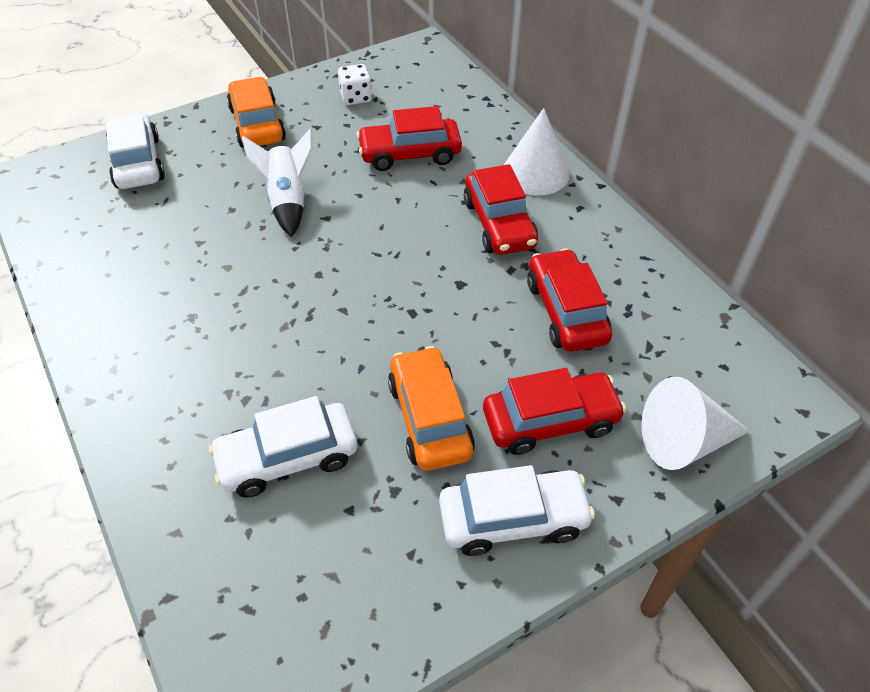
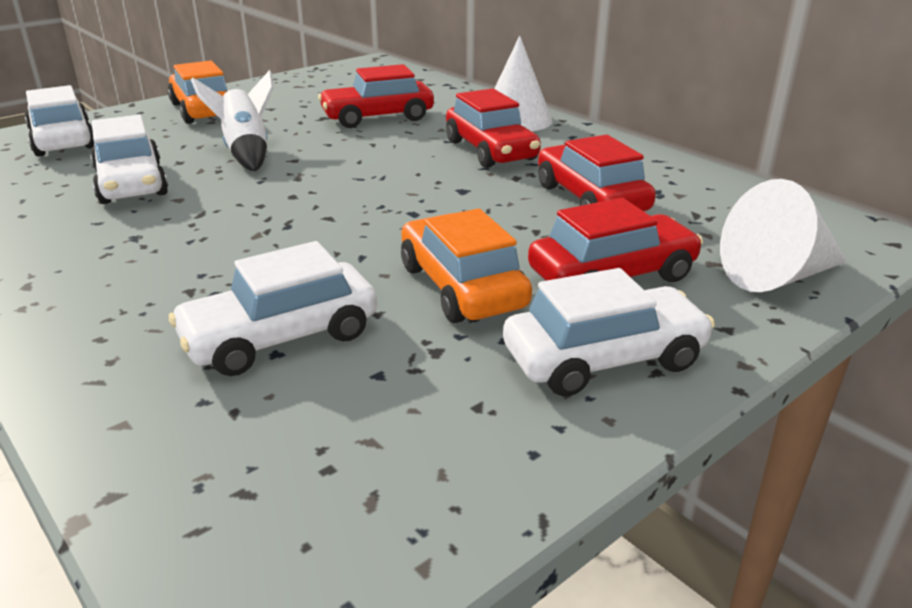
camera: 10 degrees left, 20 degrees down
(191, 238) = (131, 183): none -> white car
(356, 97) = (310, 90): white dice -> none

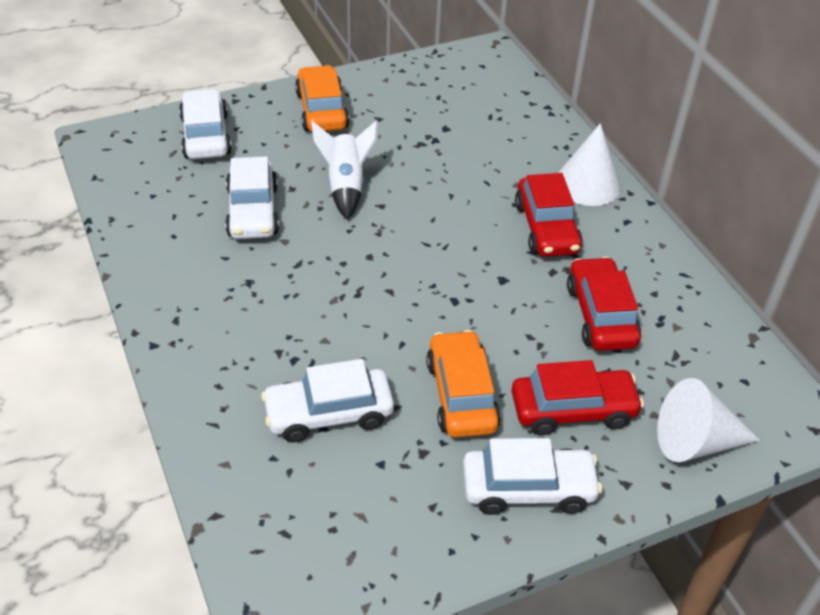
camera: 15 degrees right, 15 degrees up
(377, 117) = (467, 154): red car -> none

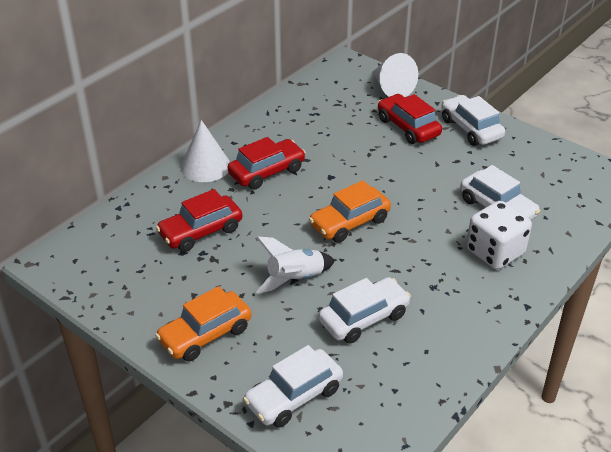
camera: 115 degrees left, 5 degrees down
(254, 364) = (495, 252): none -> white dice
(461, 395) = (435, 165): orange car -> orange car (349, 222)
(600, 315) = (329, 134): red car -> red car (200, 231)

